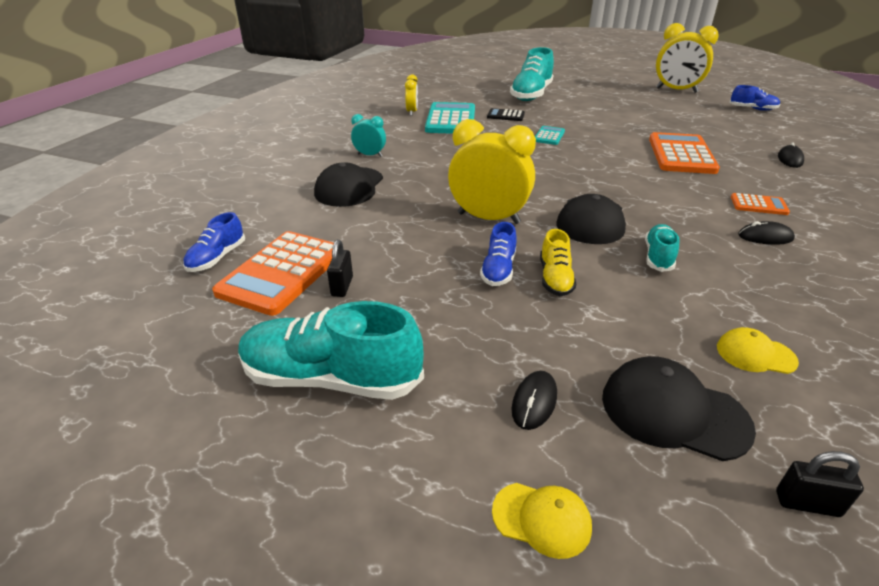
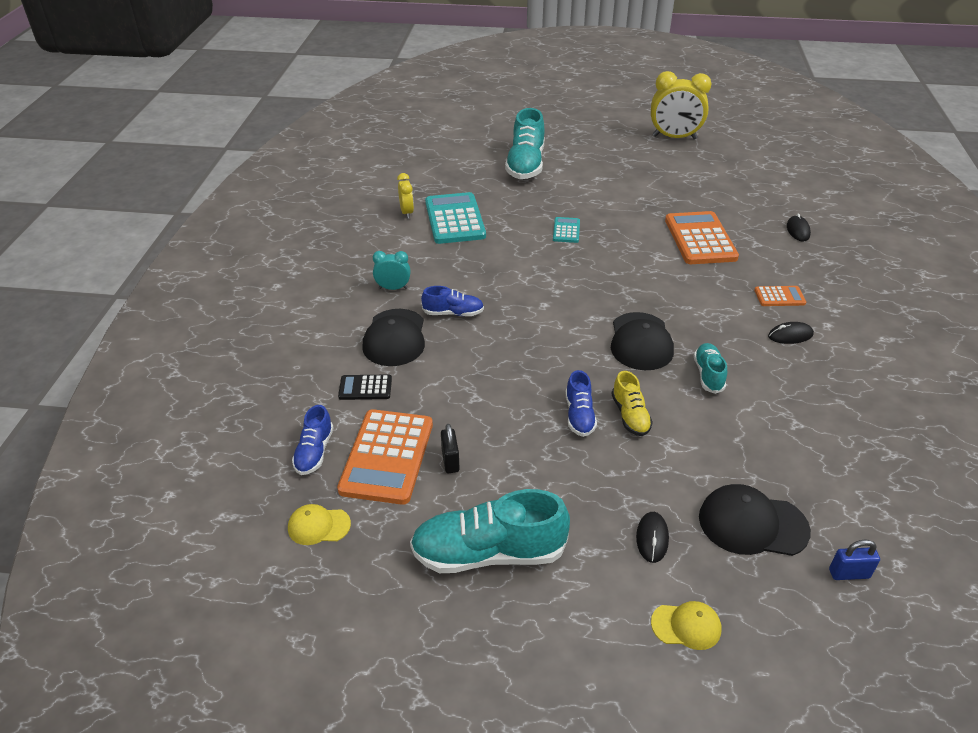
camera: 15 degrees left, 5 degrees up
(488, 218) = (548, 355): yellow clock -> none
(505, 116) = (510, 204): black calculator -> black calculator (365, 388)
(752, 109) = (754, 159): blue shoe -> blue shoe (453, 313)
(755, 354) = (800, 460): yellow cap -> yellow cap (318, 526)
(807, 503) = (849, 573): black padlock -> blue padlock

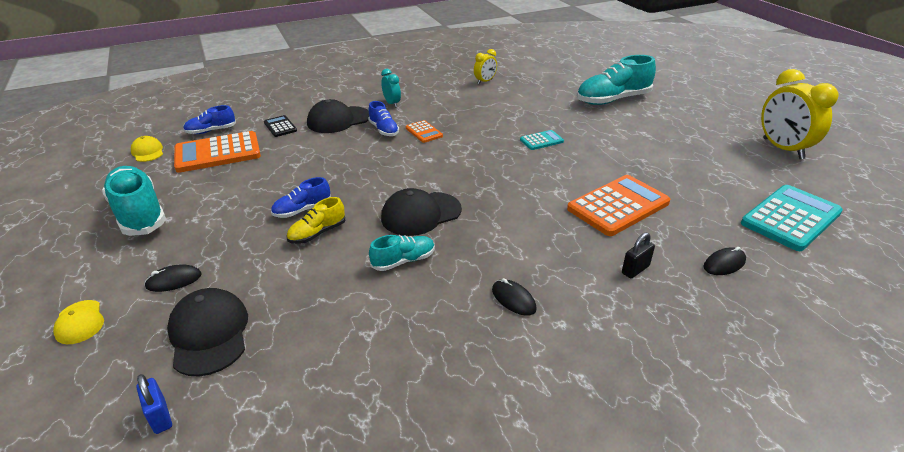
camera: 60 degrees right, 5 degrees down
(450, 461) = (224, 174): black padlock -> black padlock (635, 269)
(454, 219) = (498, 98): turquoise calculator -> turquoise calculator (790, 218)
(779, 297) = (576, 277): orange calculator -> orange calculator (424, 132)

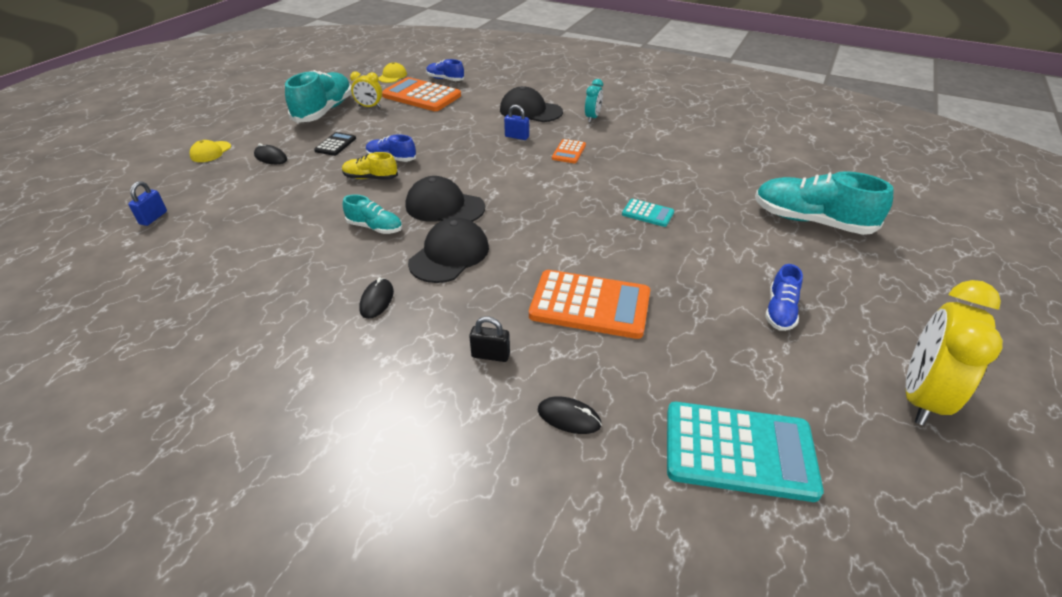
camera: 50 degrees right, 5 degrees up
(209, 334) = (232, 195): black cap -> black cap (449, 255)
(280, 127) = (486, 97): black calculator -> black calculator (335, 144)
(367, 141) = (517, 137): none -> blue padlock
(384, 130) = (544, 134): blue shoe -> blue shoe (780, 311)
(485, 81) = (711, 138): yellow clock -> yellow clock (369, 107)

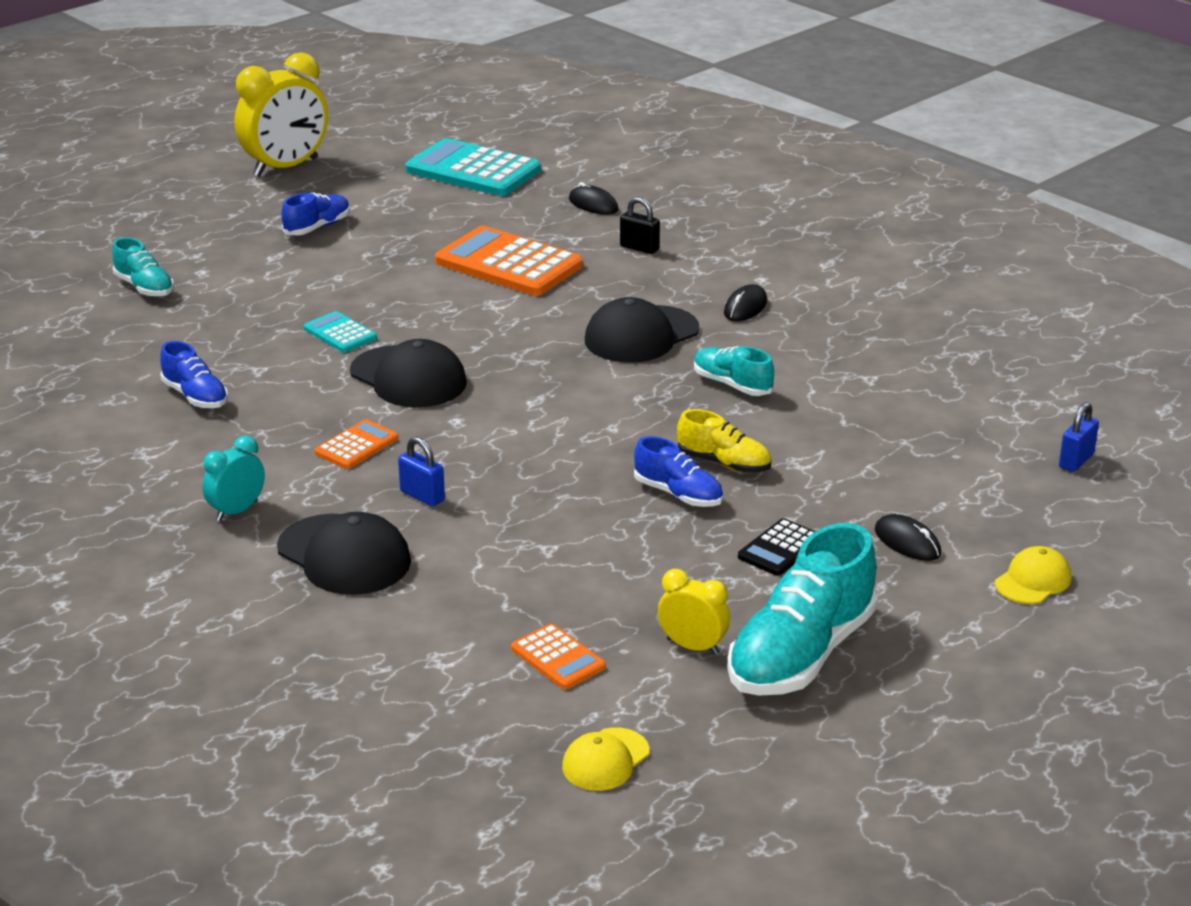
camera: 160 degrees left, 10 degrees down
(421, 96) = (558, 658): orange calculator -> orange calculator, size x0.50
(444, 206) = (620, 395): black cap -> black cap (408, 378)
(445, 79) = (470, 711): blue shoe -> blue shoe (195, 396)
(811, 221) = (144, 287): turquoise shoe -> turquoise shoe, size x0.53

